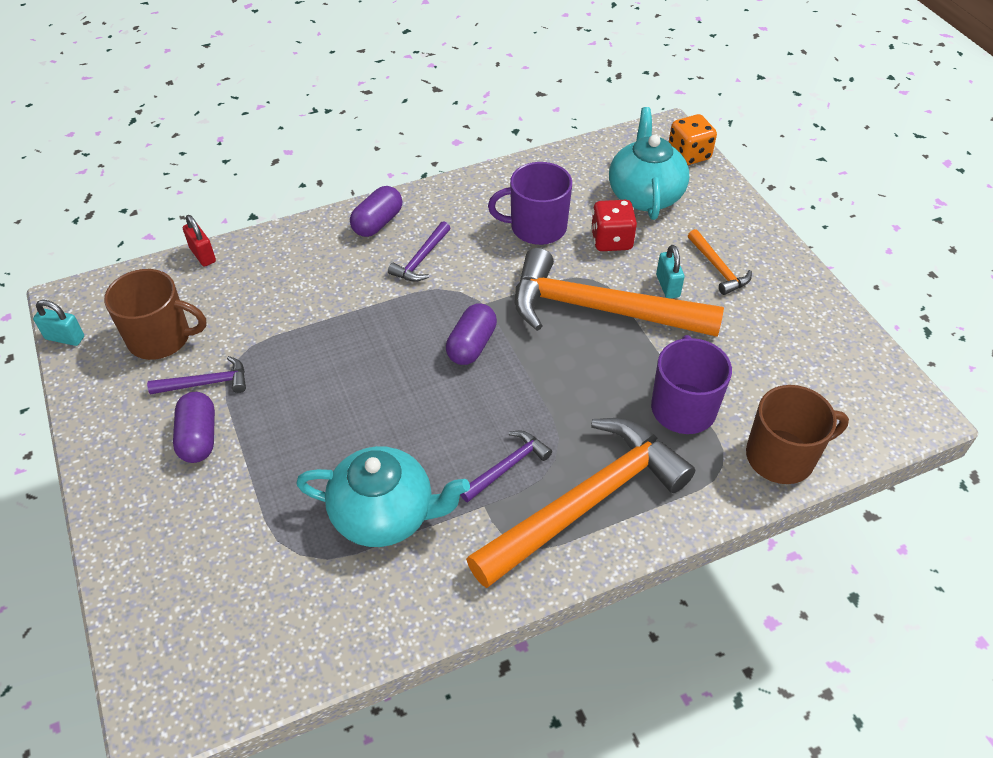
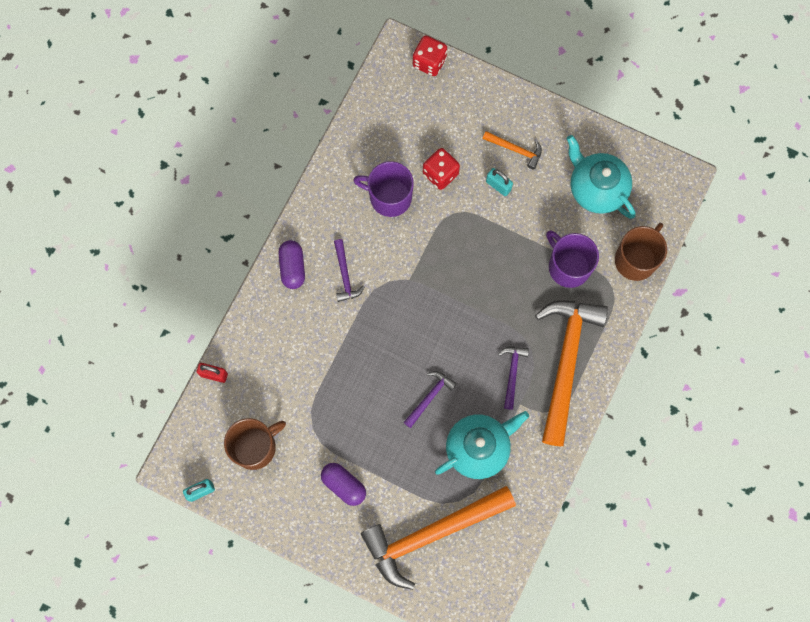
camera: 40 degrees left, 25 degrees up
(206, 383) = (312, 452): purple hammer -> purple hammer (429, 397)
(471, 345) = (428, 313): purple capsule -> none
(537, 227) = (389, 197): purple mug -> purple mug turned 60 degrees clockwise
(600, 309) = (475, 232): orange hammer -> orange hammer (431, 534)
(645, 195) = (430, 119): turquoise teapot -> turquoise teapot (596, 188)
(689, 155) = (429, 62): orange dice -> red dice

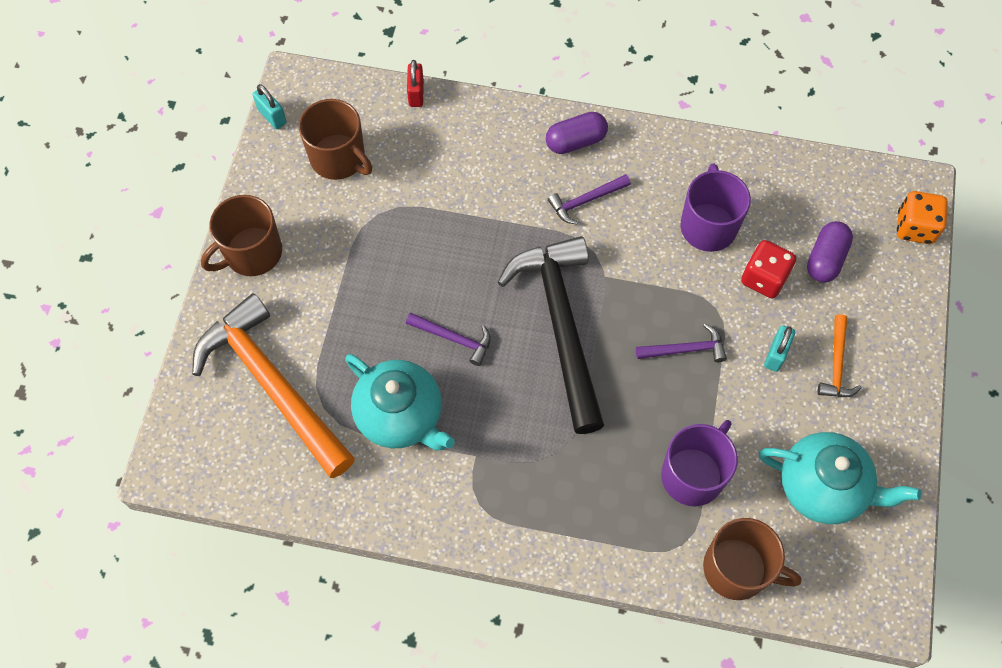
camera: 75 degrees right, 10 degrees down
(319, 529) = (252, 253): none -> brown mug
(344, 485) = (314, 266): purple capsule -> purple capsule (825, 259)
(429, 62) = (915, 227): red dice -> orange dice
(439, 320) = (561, 325): none -> black hammer
(512, 373) = (516, 435): purple hammer -> purple hammer (685, 349)
(566, 362) = (552, 504): orange hammer -> none
(596, 188) = (823, 487): turquoise teapot -> turquoise teapot turned 75 degrees clockwise

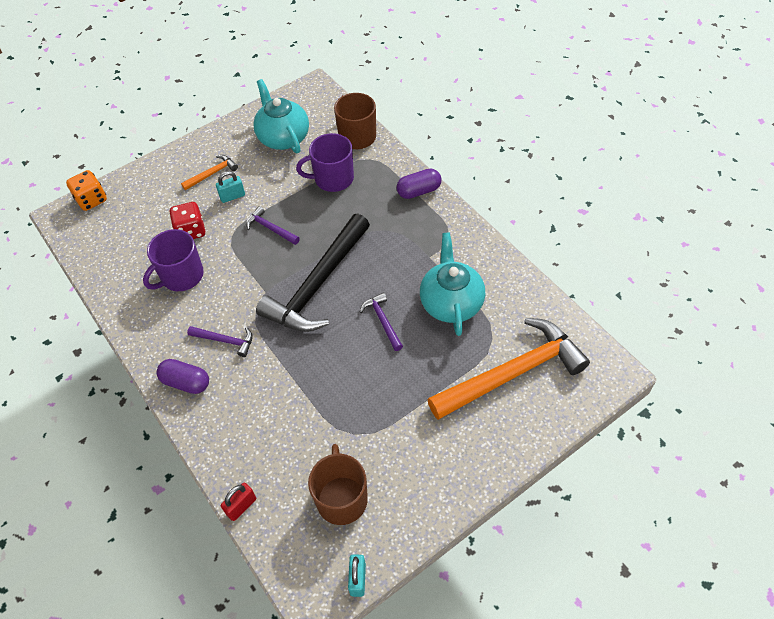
camera: 135 degrees left, 10 degrees down
(252, 253) = (460, 473): brown mug -> none
(273, 385) = (512, 373): orange hammer -> orange hammer turned 120 degrees counterclockwise
(825, 259) = (151, 217): purple capsule -> purple capsule (419, 191)

